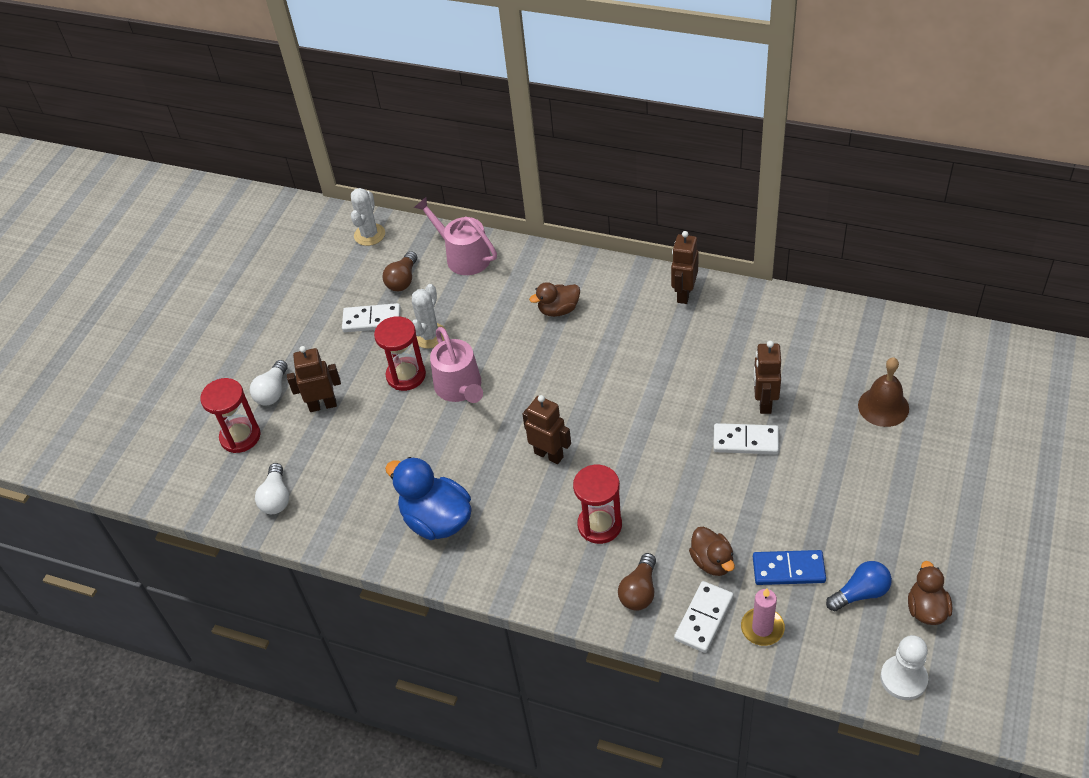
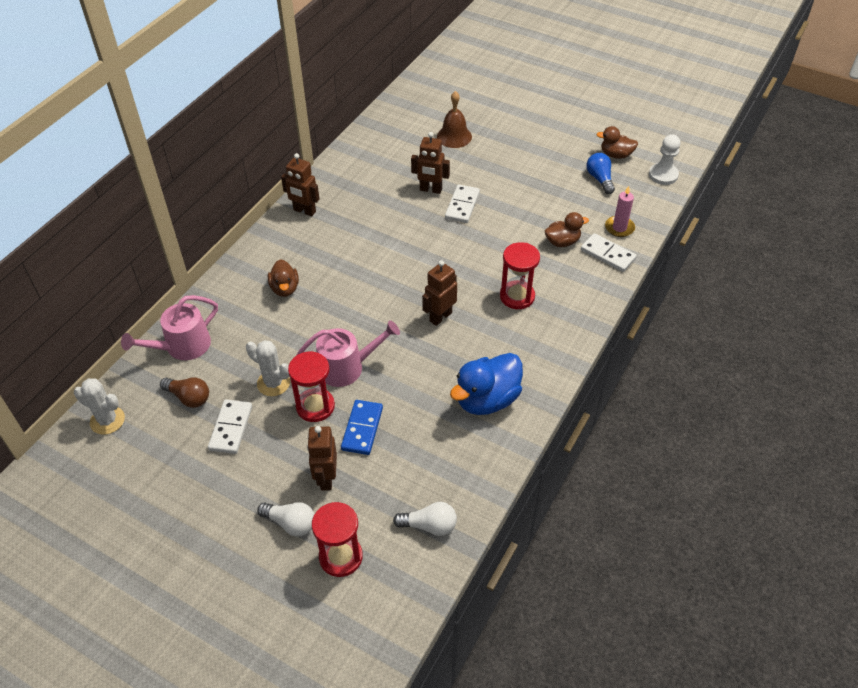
camera: 85 degrees left, 0 degrees up
(639, 591) = (580, 284): brown light bulb -> none
(788, 570) = (576, 207): blue domino -> blue domino (362, 429)

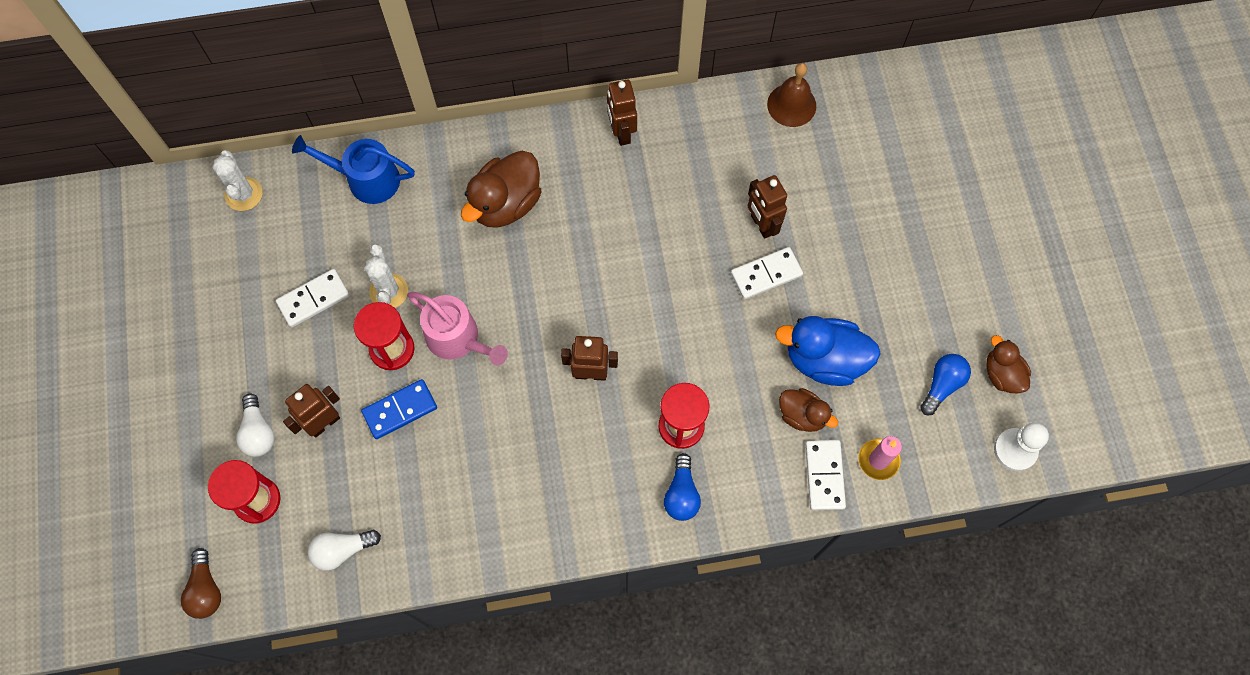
camera: 50 degrees right, 20 degrees up
(183, 346) = (366, 179): pink watering can -> blue watering can
(189, 397) = (317, 236): brown light bulb -> brown light bulb (206, 589)
(285, 288) = (506, 203): brown duck -> brown duck, size x1.68
(429, 525) = (342, 550): white light bulb -> white light bulb turned 105 degrees clockwise
(454, 136) = (869, 182): brown bell -> brown bell (791, 105)
(487, 399) = (522, 495): blue duck -> blue duck (824, 359)
(560, 322) = (681, 494): none -> blue light bulb

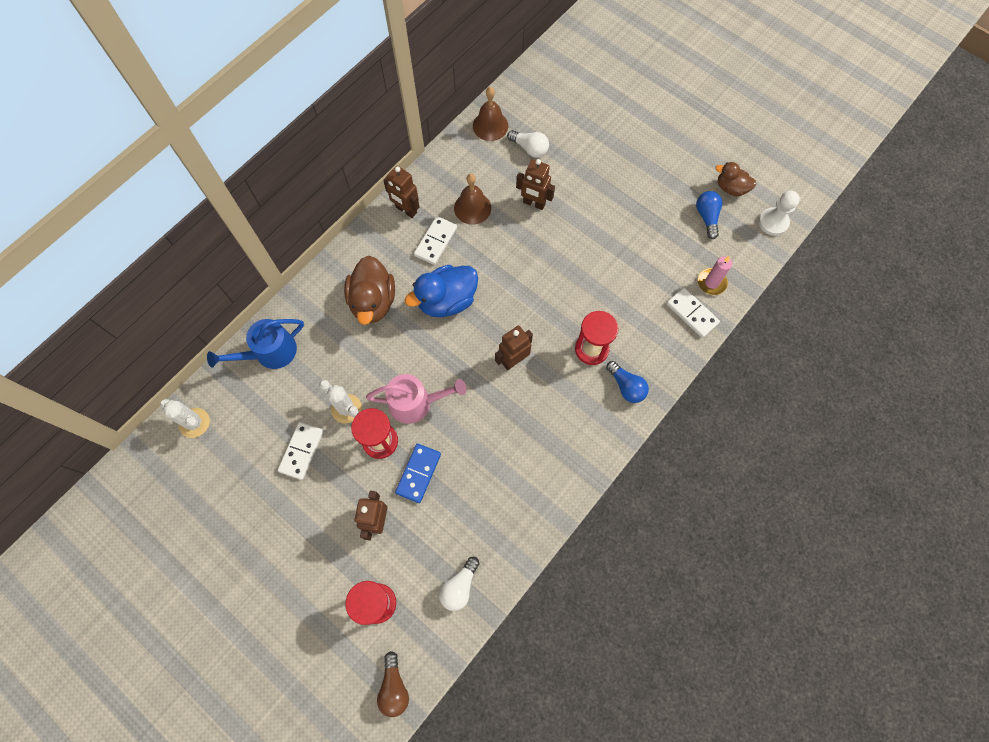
camera: 40 degrees left, 0 degrees up
(206, 589) = (394, 687): brown light bulb -> brown light bulb turned 45 degrees clockwise
(258, 432) = (339, 561): white light bulb -> white light bulb (529, 148)
(692, 181) = (472, 208): none -> brown bell
(766, 274) = (561, 229): white domino -> white domino (436, 241)
(802, 415) = (650, 290): brown duck -> none
(824, 359) = (634, 251): blue duck -> blue duck (447, 301)

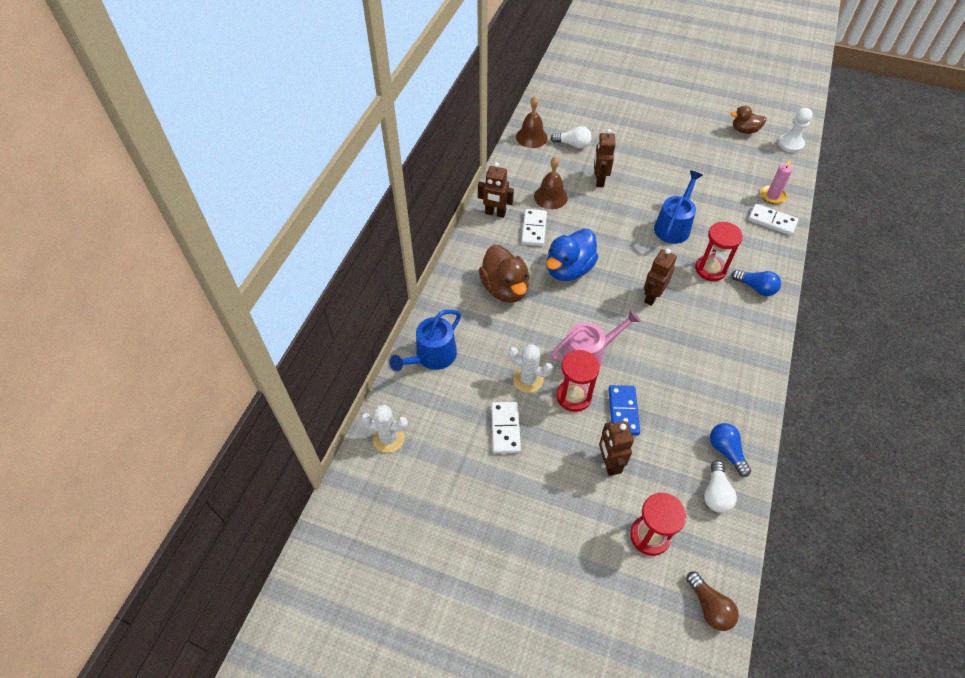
camera: 20 degrees left, 15 degrees down
(534, 203) = (599, 180): brown robot -> brown robot turned 90 degrees clockwise
(582, 285) = (673, 226): none -> blue watering can
(707, 217) = (739, 154): blue light bulb -> blue light bulb (726, 451)

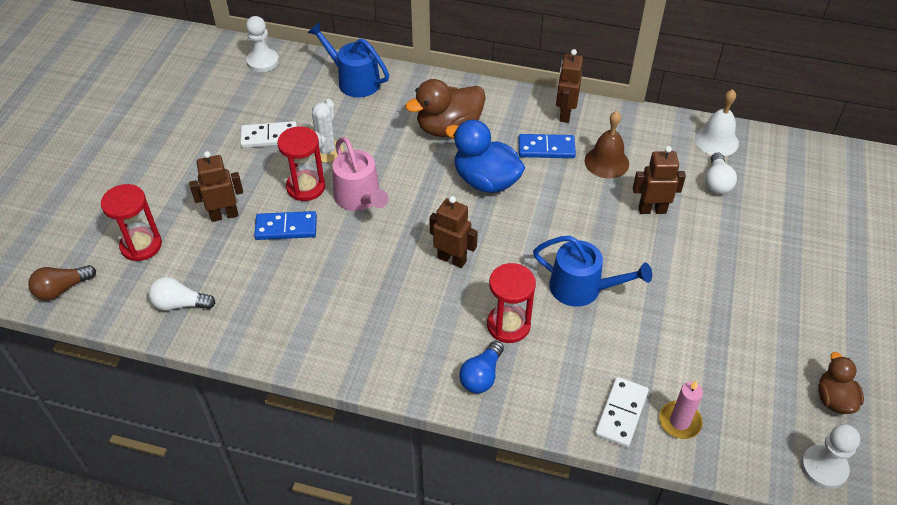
camera: 85 degrees right, 5 degrees down
(388, 438) = (263, 61): white cactus -> white pawn
(531, 137) = (716, 140): brown bell -> white bell
(534, 229) = (546, 148): white domino -> blue domino
(726, 451) = (230, 318): blue light bulb -> none

